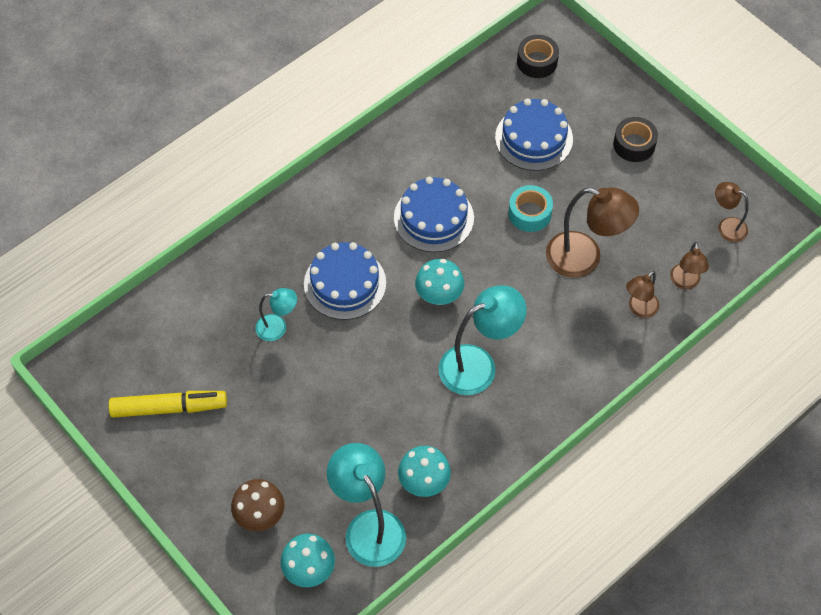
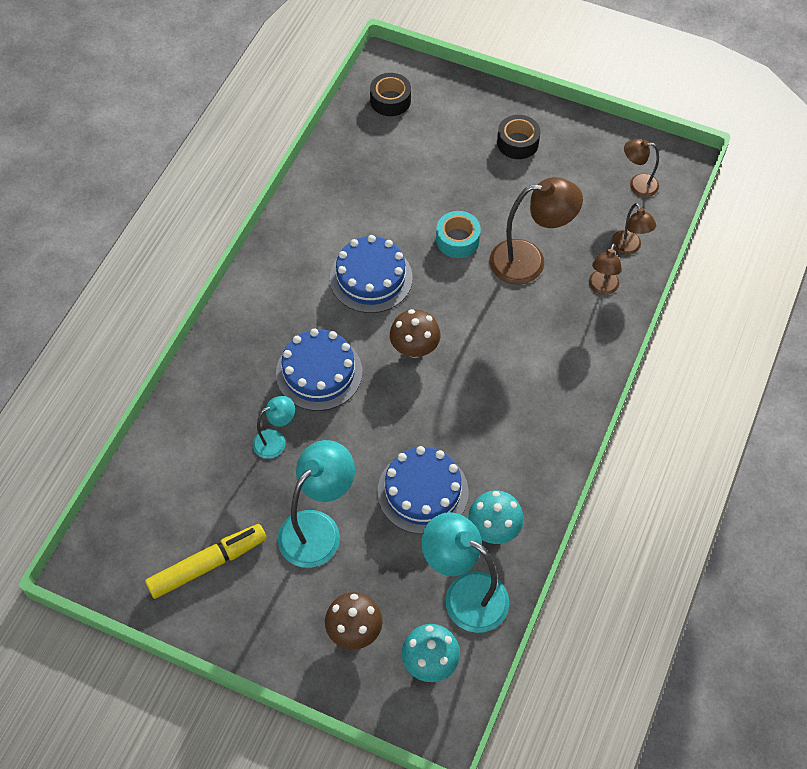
camera: 25 degrees left, 0 degrees up
(439, 296) = (414, 348): turquoise mushroom -> brown mushroom
(478, 365) = (485, 397): turquoise lamp -> turquoise lamp (318, 528)
(534, 138) = (424, 170): blue cake -> blue cake (422, 492)

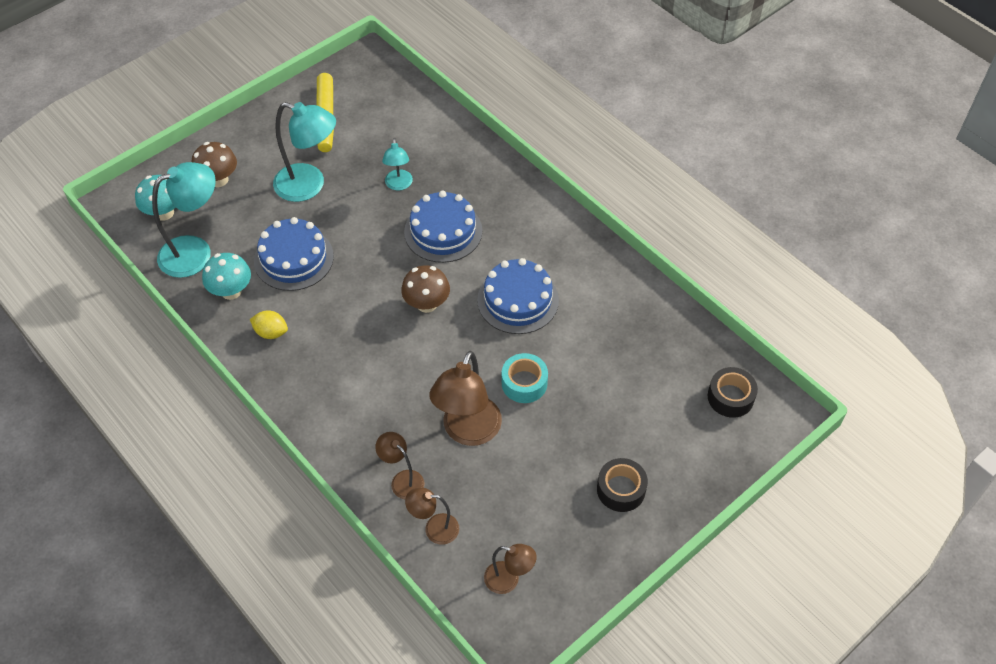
camera: 115 degrees right, 5 degrees down
(318, 528) = (309, 186): turquoise lamp -> turquoise lamp turned 45 degrees counterclockwise
(520, 465) = (271, 332): none -> yellow lemon
(637, 184) = (509, 580): brown lamp -> brown lamp turned 75 degrees clockwise

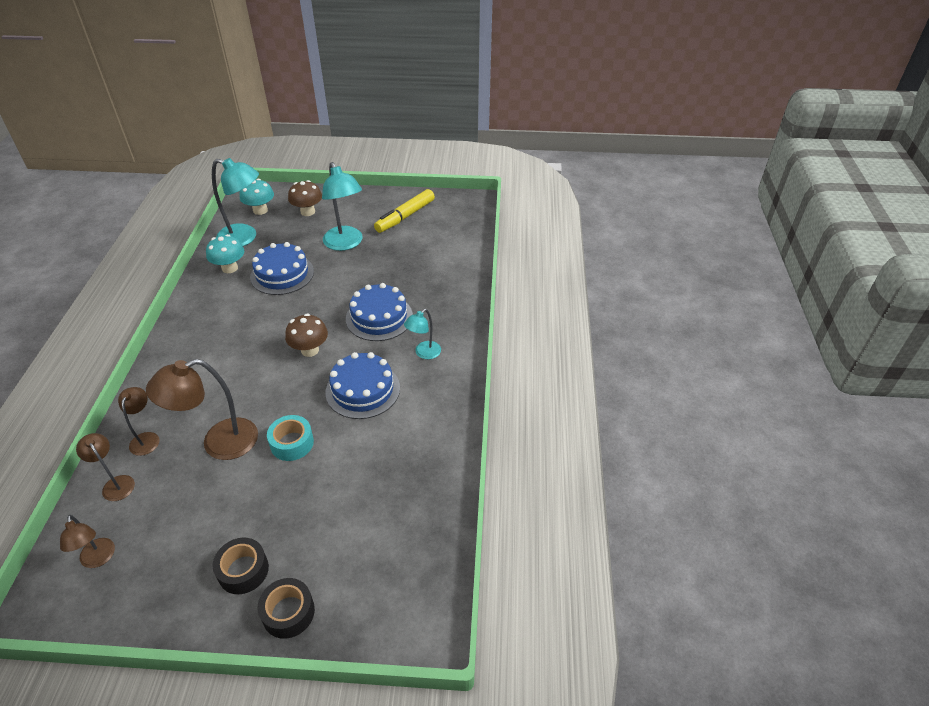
camera: 45 degrees right, 10 degrees down
(271, 332) = (214, 302): yellow lemon -> none
(398, 185) = (392, 275): turquoise lamp -> turquoise lamp (424, 353)
(730, 397) = (407, 580): black tape -> black tape (288, 612)

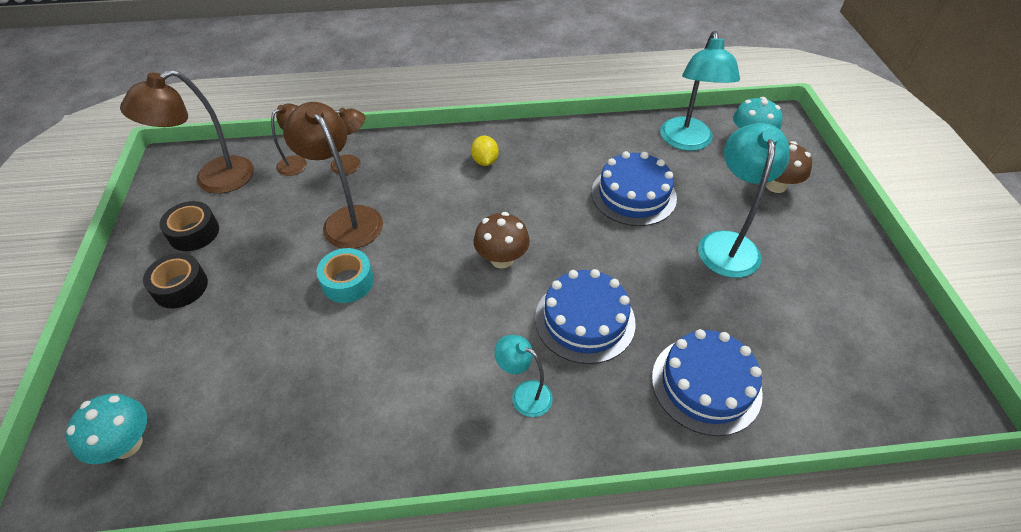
camera: 80 degrees right, 5 degrees up
(98, 559) = (213, 180): brown lamp -> brown lamp, size x1.82
(198, 347) = (485, 161): none -> yellow lemon
(230, 268) = (624, 146): turquoise mushroom -> turquoise mushroom (126, 444)
(288, 612) = (121, 340): black tape -> black tape (194, 233)
(345, 244) = (727, 243): turquoise lamp -> turquoise lamp turned 135 degrees clockwise
(362, 390) = (440, 333): blue cake -> blue cake (706, 384)
(405, 216) = (837, 302): yellow marker -> none

